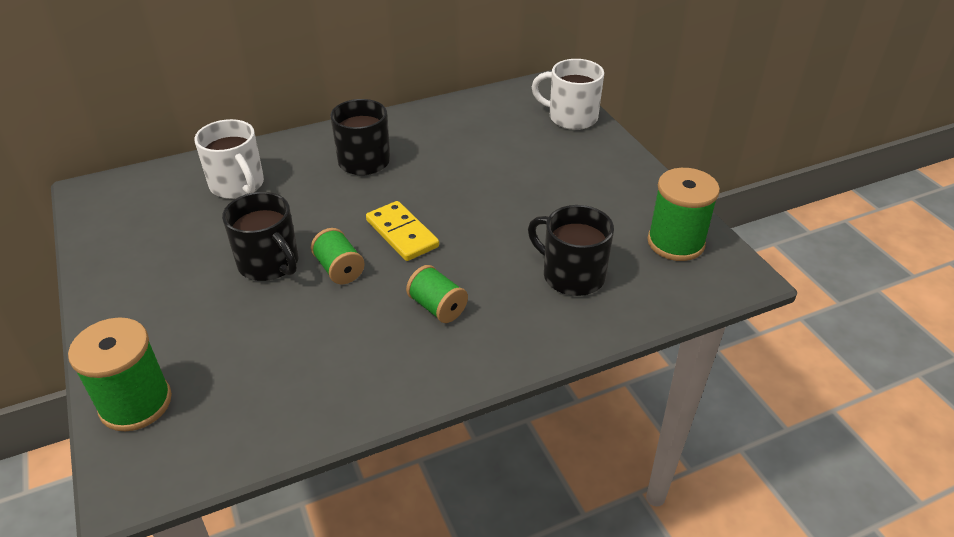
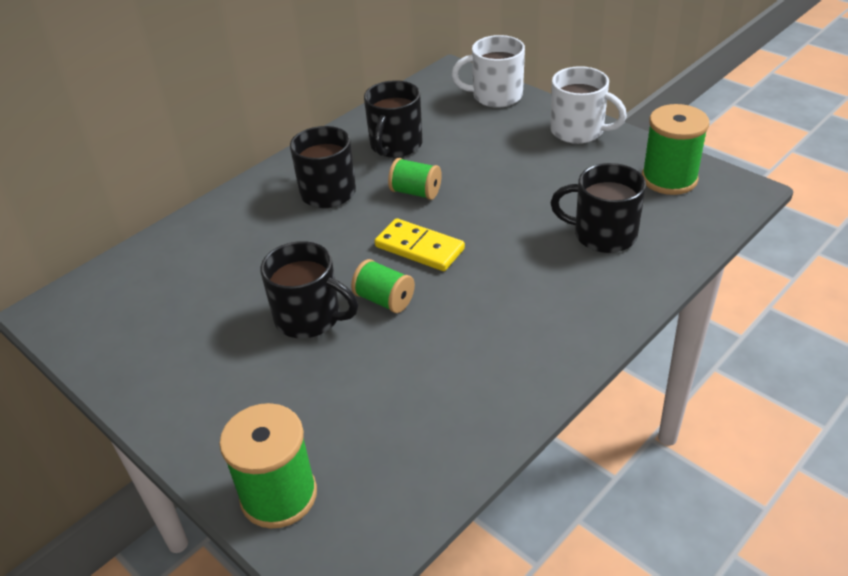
camera: 20 degrees left, 0 degrees up
(237, 185) = (213, 254): white mug -> white mug (578, 131)
(437, 307) = (505, 302): green spool -> green spool (416, 192)
(450, 137) = (395, 145): none -> black mug

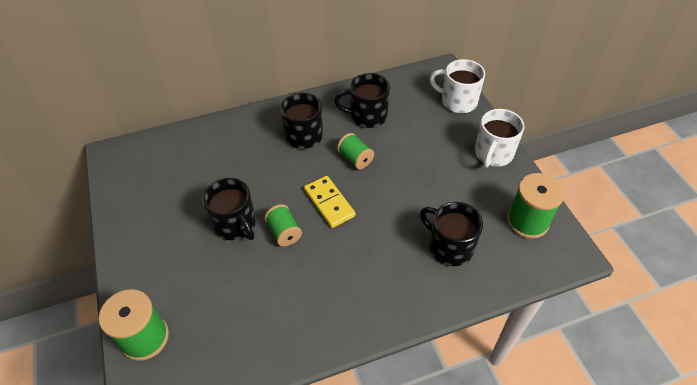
camera: 25 degrees right, 10 degrees up
(395, 145) = (367, 116): black mug -> black mug turned 45 degrees clockwise
(578, 131) = (493, 154): white mug -> white mug turned 60 degrees clockwise

